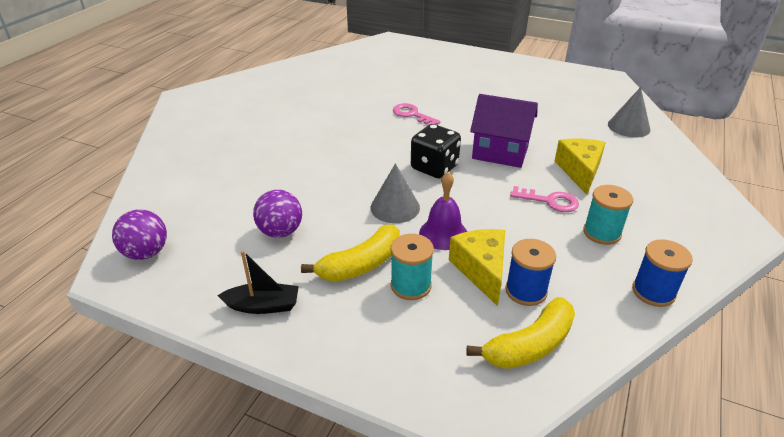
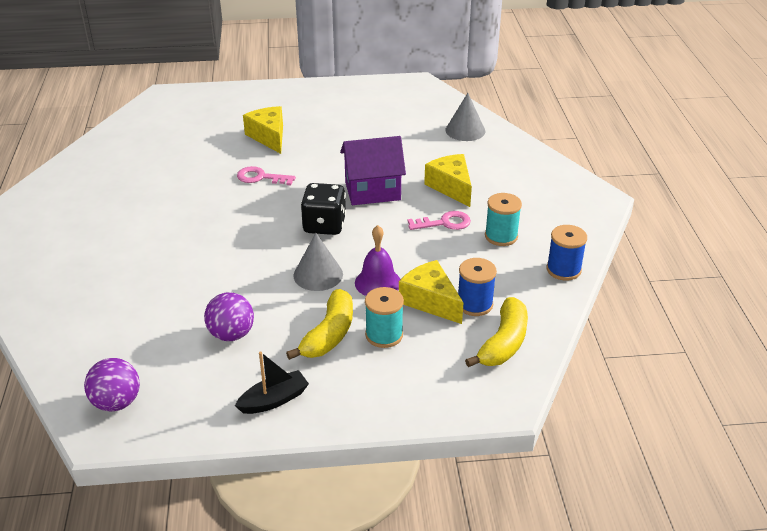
camera: 30 degrees left, 0 degrees up
(444, 87) = (269, 137): none -> yellow cheese

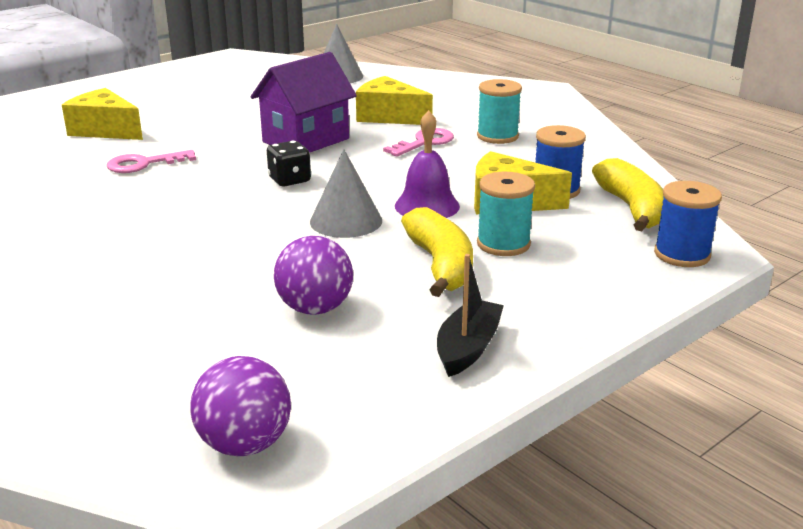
camera: 35 degrees left, 10 degrees down
(324, 225) = (289, 180): black dice -> black dice, size x0.63
(563, 270) = (594, 142): blue spool -> blue spool (682, 254)

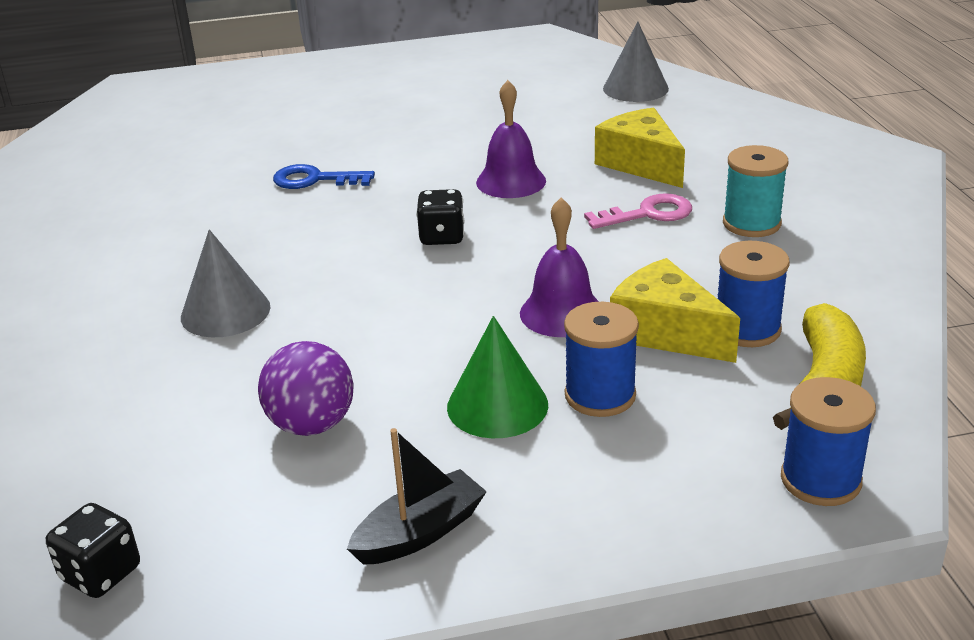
camera: 30 degrees right, 5 degrees up
(105, 130) = (316, 124): yellow cheese -> none
(144, 164) = (315, 180): pink key -> blue key
(245, 444) = (101, 573): purple ball -> black dice
(306, 140) = (511, 181): purple house -> purple bell
(346, 221) = (450, 311): grey cone -> grey cone (225, 312)
(441, 265) = (497, 405): yellow banana -> green cone
(503, 244) = (600, 395): turquoise spool -> blue spool

